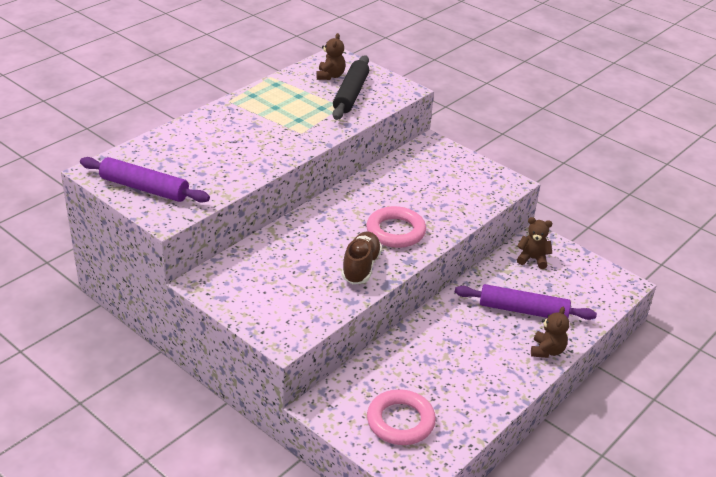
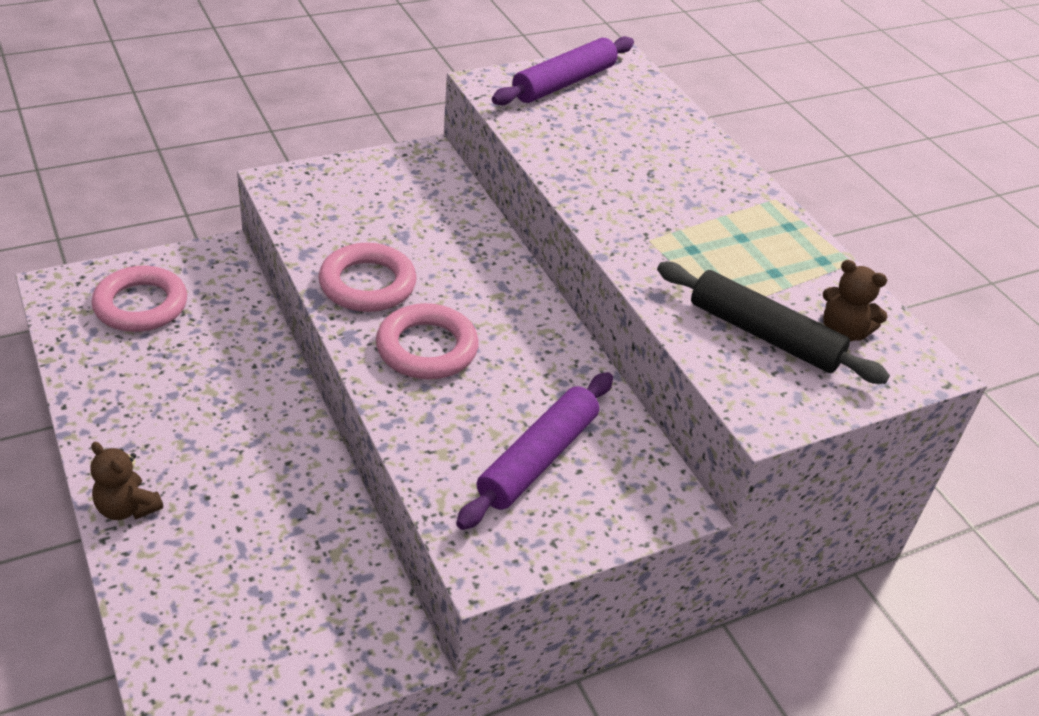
camera: 110 degrees right, 5 degrees up
(361, 267) = (367, 284): brown shoe -> pink ring
(523, 310) = (231, 524): purple rolling pin -> purple rolling pin (538, 459)
(532, 259) = (344, 608): brown teddy bear -> none

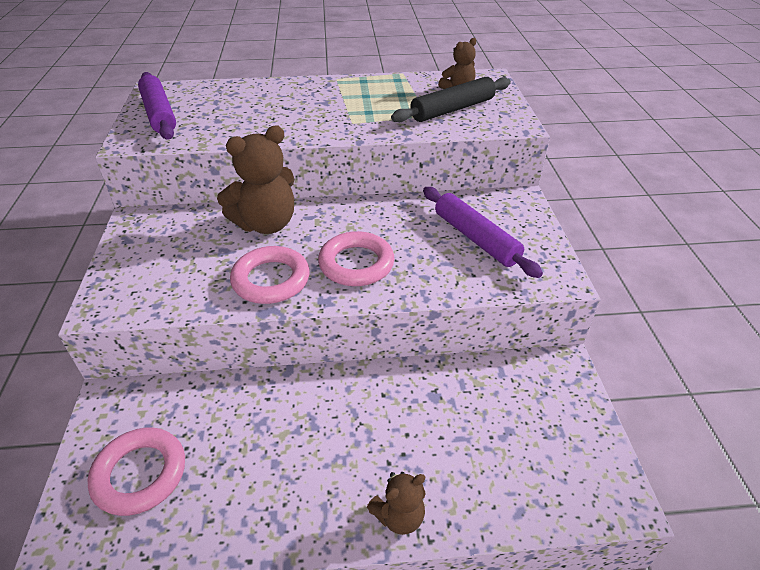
camera: 65 degrees left, 0 degrees up
(469, 253) = (266, 224): none -> brown teddy bear

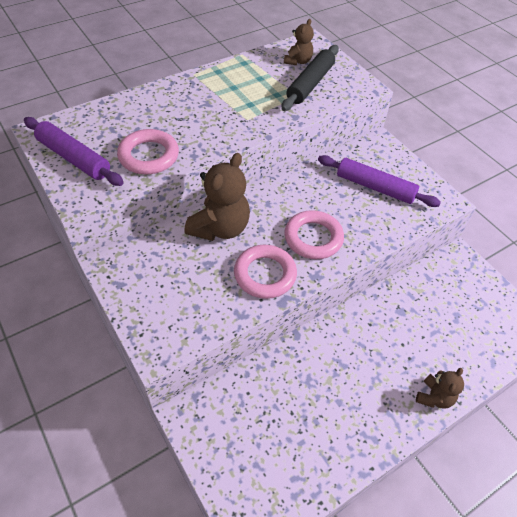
camera: 30 degrees left, 10 degrees up
(140, 474) = (258, 453): pink ring -> pink ring (149, 156)

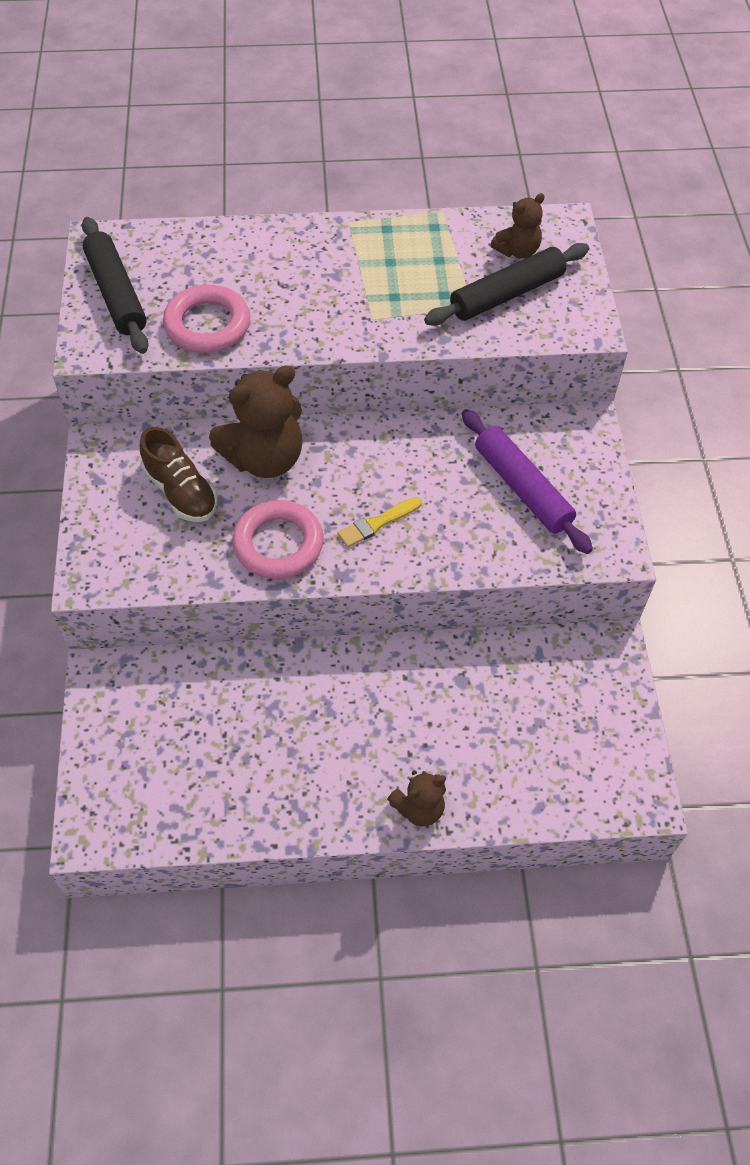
camera: 30 degrees right, 5 degrees up
(74, 158) = (116, 294): purple rolling pin -> black rolling pin
(181, 269) = (181, 492): none -> brown shoe
(313, 238) = (377, 523): pink ring -> yellow brush

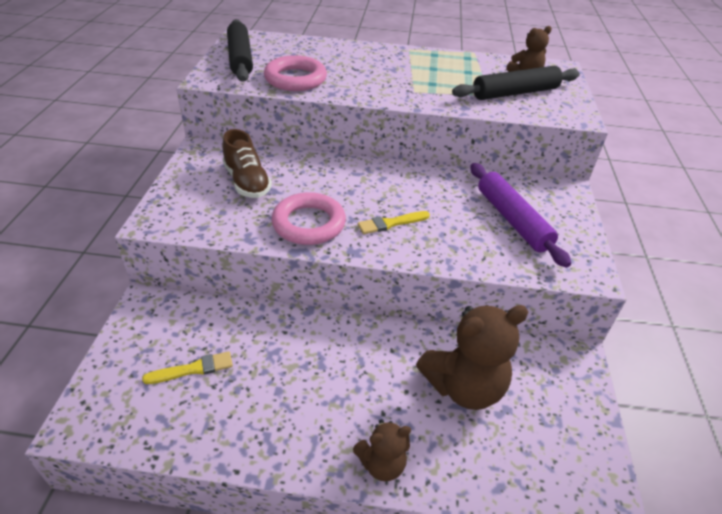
camera: 10 degrees right, 15 degrees down
(189, 746) = (193, 369): none -> yellow brush
(264, 458) = (316, 173): brown teddy bear -> brown teddy bear (464, 386)

